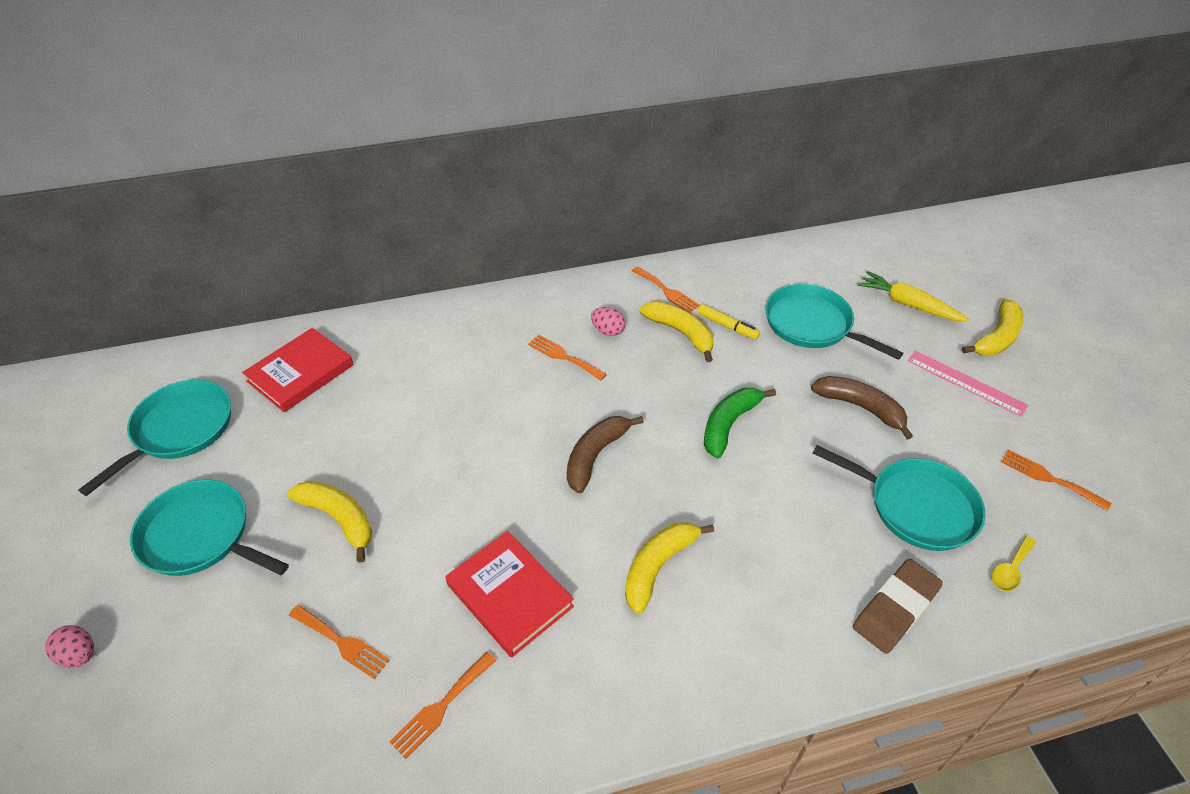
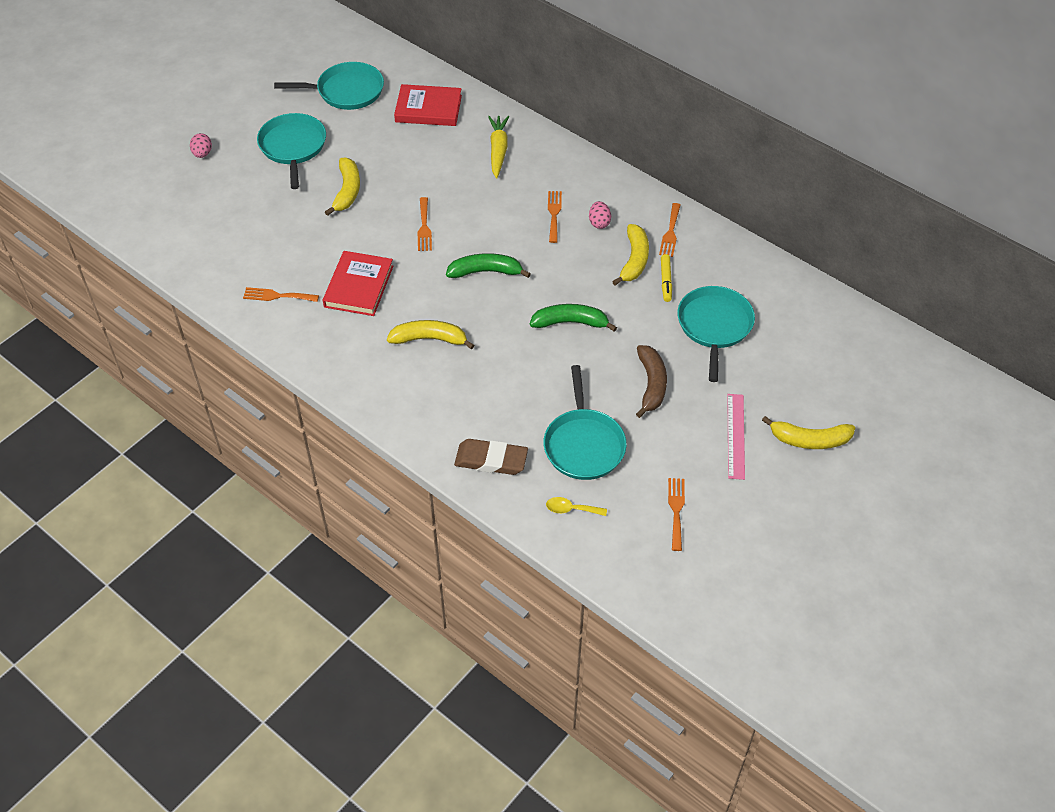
camera: 55 degrees right, 5 degrees up
(342, 642) = (280, 239): orange fork -> orange fork (424, 227)
(595, 455) = (485, 272): brown banana -> green banana
(908, 304) = (796, 373): yellow carrot -> yellow carrot (498, 150)

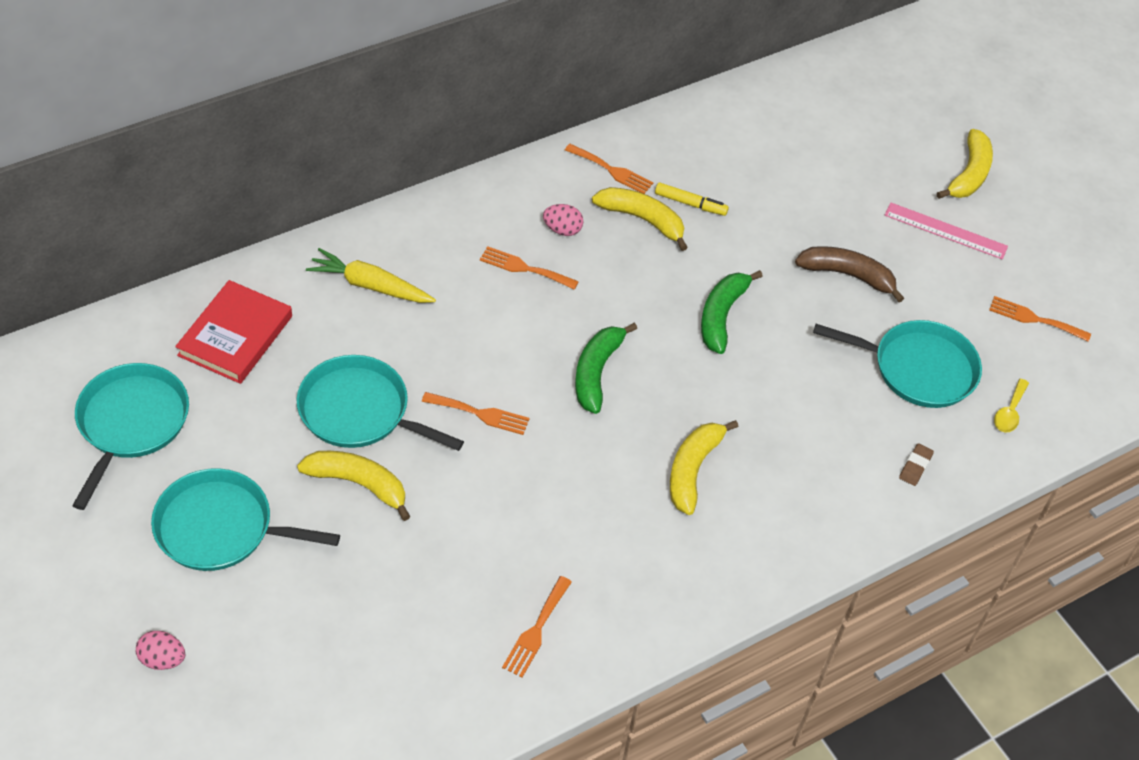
camera: 75 degrees left, 0 degrees up
(358, 286) = (561, 523): red book -> none
(491, 460) = (915, 466): brown eraser -> brown eraser, size x0.48
(714, 326) = (779, 188): turquoise pan -> turquoise pan (359, 411)

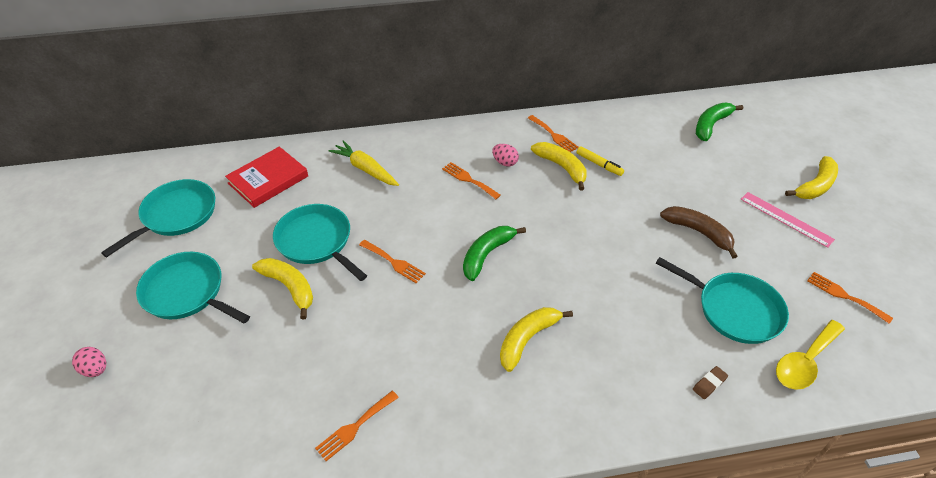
camera: 25 degrees right, 5 degrees down
(721, 316) = (593, 238): green banana -> green banana (711, 125)
(1009, 412) = (804, 362): yellow spoon -> yellow spoon, size x1.76

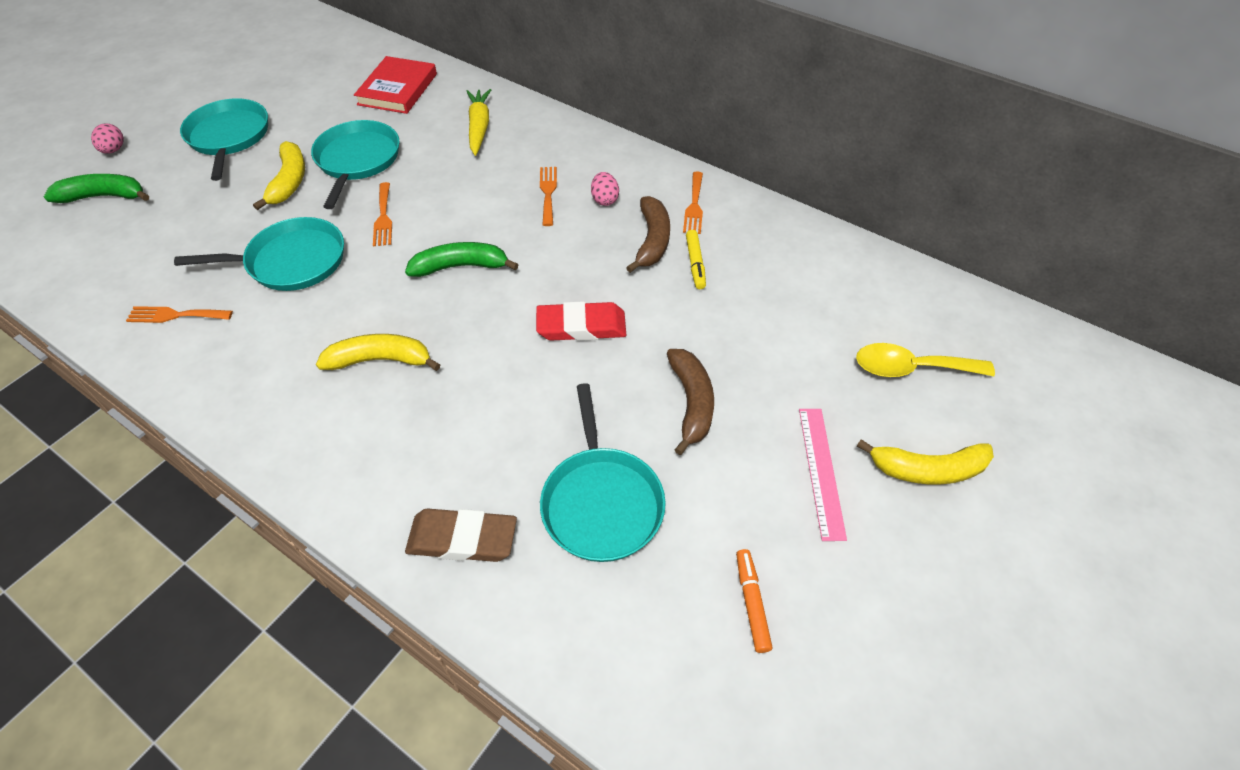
camera: 45 degrees right, 5 degrees up
(176, 215) = (303, 76): turquoise pan -> turquoise pan (291, 261)
(268, 180) = (398, 89): red book -> red book turned 75 degrees counterclockwise
(562, 167) = (652, 240): yellow banana -> brown banana
(597, 236) = (581, 326): none -> red eraser
(709, 384) = (462, 539): brown eraser -> brown eraser, size x2.06
(711, 125) = (899, 312): green banana -> green banana (104, 196)
(804, 362) = (588, 615): yellow spoon -> yellow spoon (911, 368)
(844, 296) = (751, 603): orange fork -> orange marker

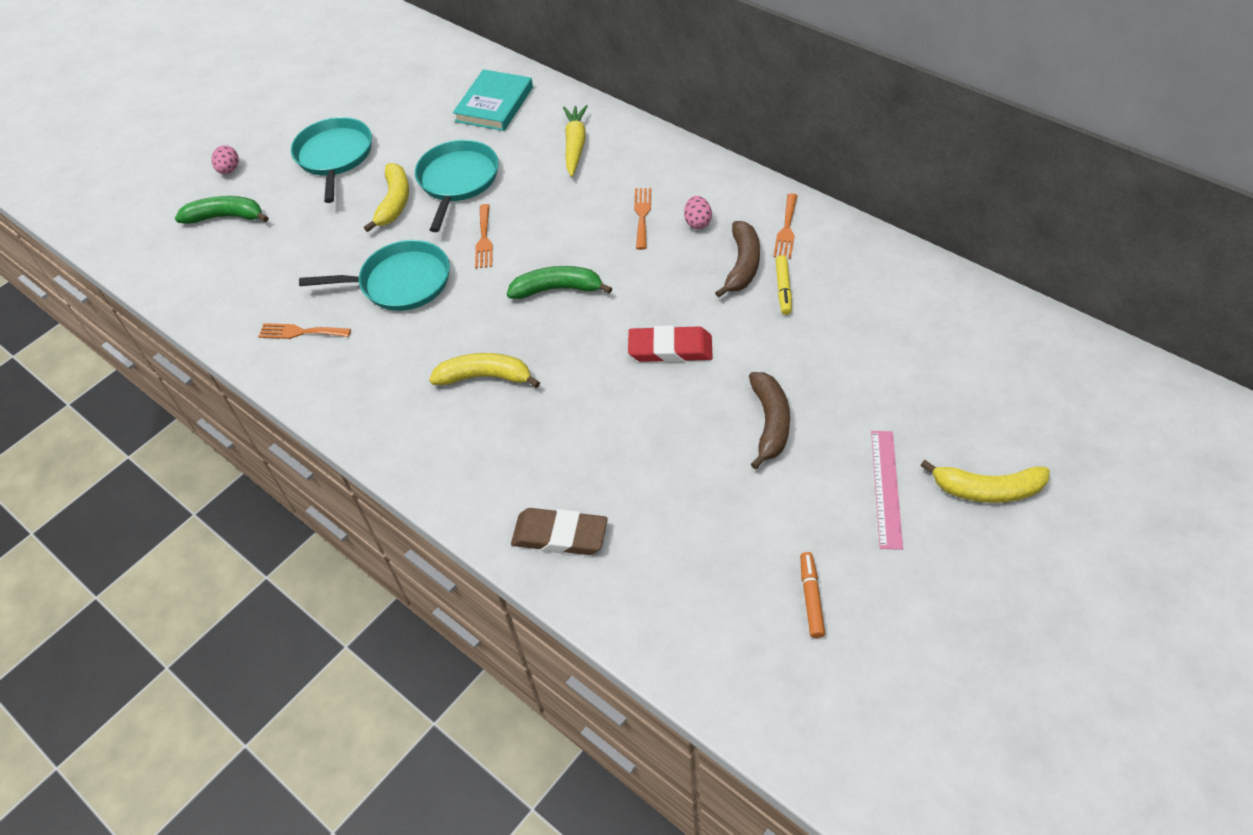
camera: 10 degrees right, 0 degrees up
(398, 89) = (494, 104): red book -> turquoise book
(601, 502) = (682, 509): turquoise pan -> none
(911, 368) = (985, 395): yellow spoon -> none

